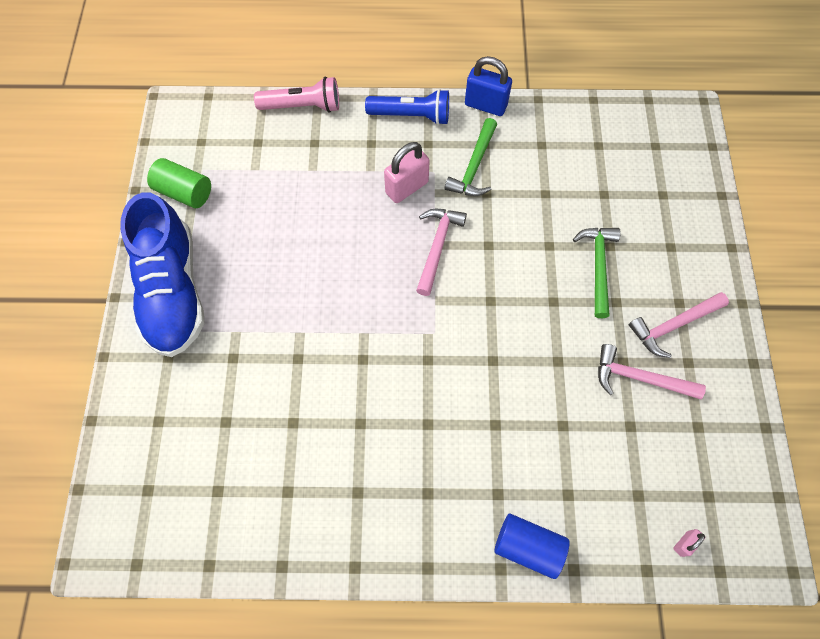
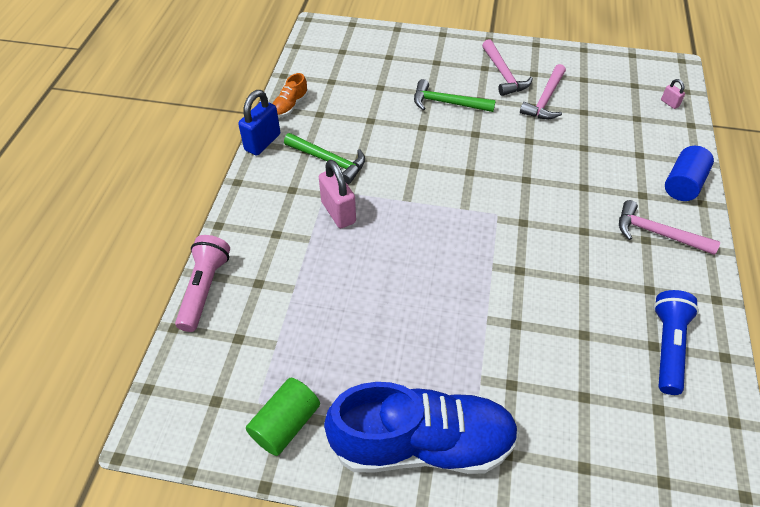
camera: 80 degrees left, 15 degrees down
(411, 116) = (254, 197): blue flashlight -> blue flashlight (667, 347)
(437, 247) = (409, 199): pink hammer -> pink hammer (657, 233)
(546, 116) = (290, 106): none -> orange shoe

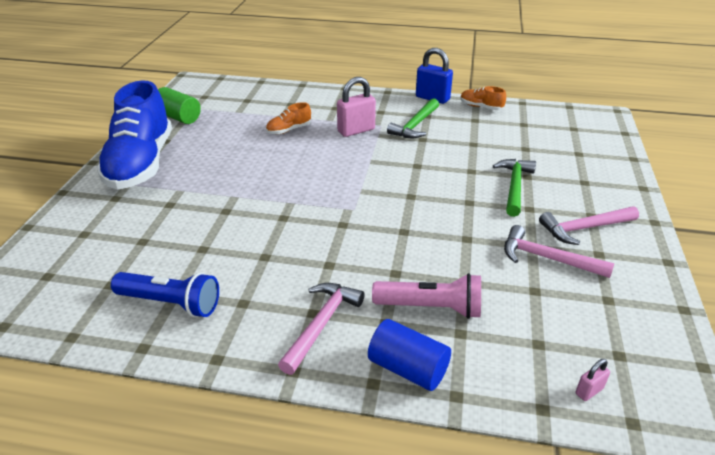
camera: 90 degrees right, 15 degrees down
(204, 289) = (288, 87): pink flashlight -> pink flashlight (430, 308)
(334, 279) = (289, 130): none -> orange shoe

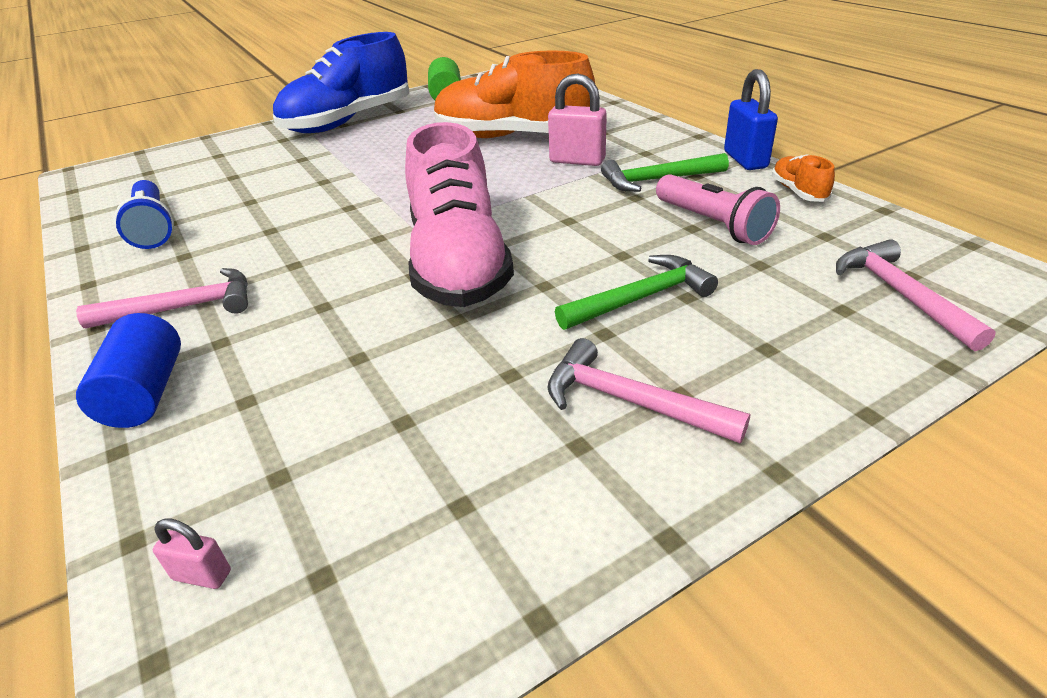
camera: 50 degrees right, 0 degrees up
(289, 130) = (512, 137): orange shoe -> orange shoe, size x2.44
(413, 214) = (459, 263): none -> pink shoe
(430, 308) = (277, 357): pink flashlight -> pink flashlight (712, 224)
(547, 258) = (497, 400): pink hammer -> pink hammer (900, 295)

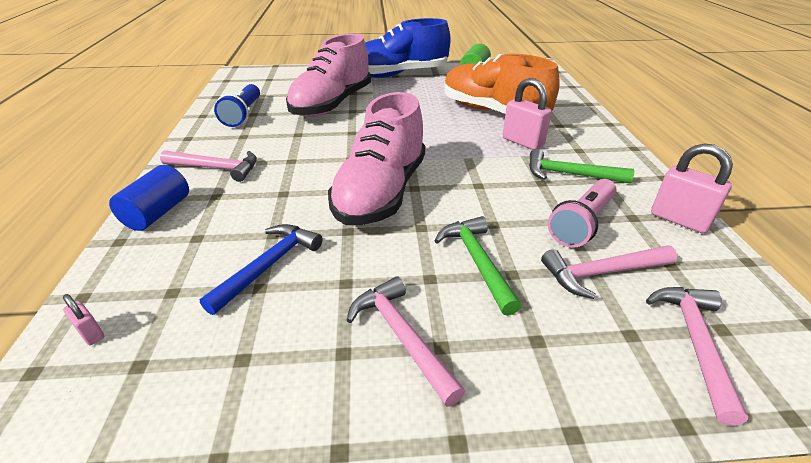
camera: 25 degrees right, 0 degrees up
(285, 181) = (332, 104): none -> pink shoe
(390, 394) = (268, 266): none -> blue hammer
(640, 298) = (477, 262): green hammer -> green hammer turned 105 degrees counterclockwise
(712, 224) = (582, 223): pink flashlight -> pink flashlight turned 45 degrees clockwise
(745, 160) = (656, 179): blue padlock -> none
(772, 264) = (602, 273): none -> pink hammer
(798, 192) = (679, 220): orange shoe -> pink padlock

